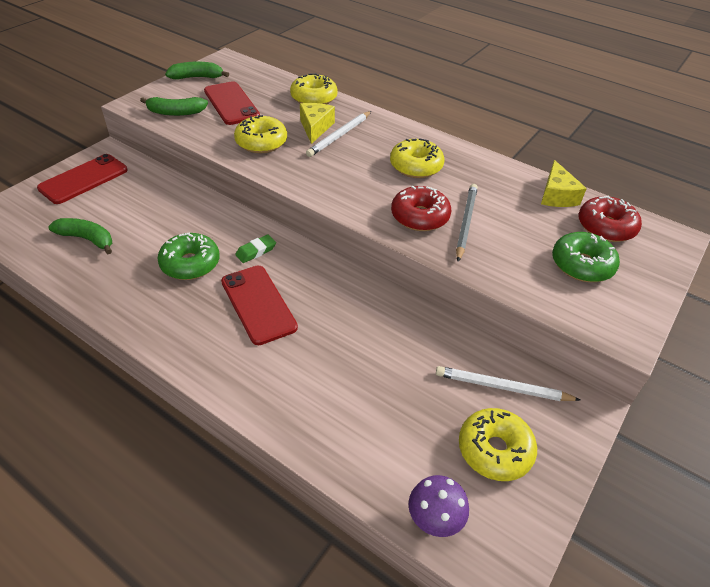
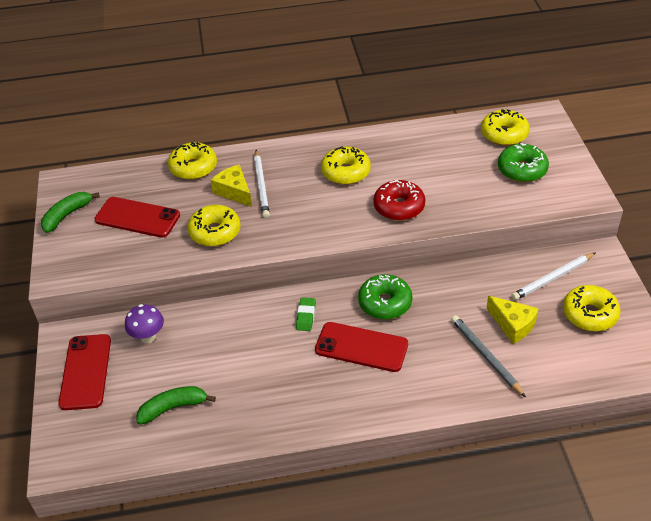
camera: 40 degrees left, 0 degrees up
(176, 112) = (106, 257): green banana -> none
(190, 264) = (276, 360): green donut -> green donut (385, 303)
(434, 520) = (607, 372): purple mushroom -> purple mushroom (148, 337)
(466, 223) = (430, 190): grey pencil -> grey pencil (486, 356)
(556, 195) = (453, 131): yellow cheese -> yellow cheese (513, 325)
(606, 227) = (504, 134): red donut -> yellow donut

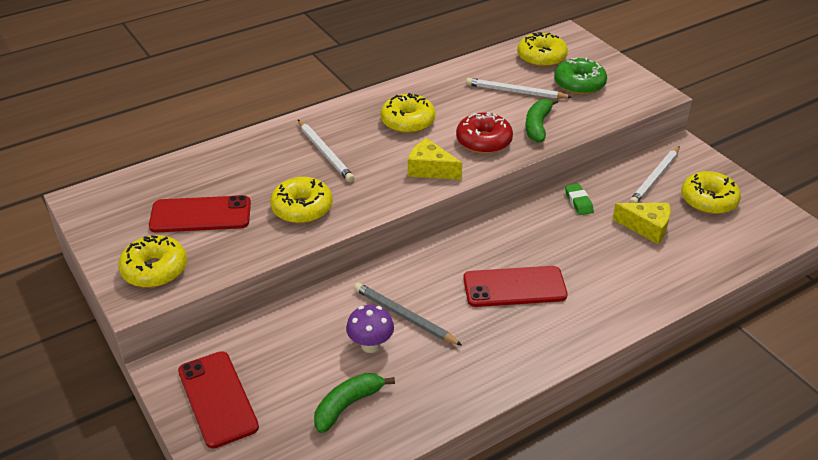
camera: 25 degrees left, 5 degrees down
(67, 215) = (110, 232): green banana -> green banana (537, 126)
(148, 337) = (271, 341): purple mushroom -> purple mushroom (370, 345)
(193, 167) = (235, 152): yellow donut -> yellow donut (155, 270)
(234, 191) = (298, 165): yellow cheese -> yellow cheese (430, 169)
(306, 316) = (437, 273): green eraser -> green eraser (578, 202)
(385, 303) = (511, 240): green donut -> none
(458, 164) = (516, 92): none -> white pencil
(486, 356) = (641, 262): grey pencil -> grey pencil (404, 316)

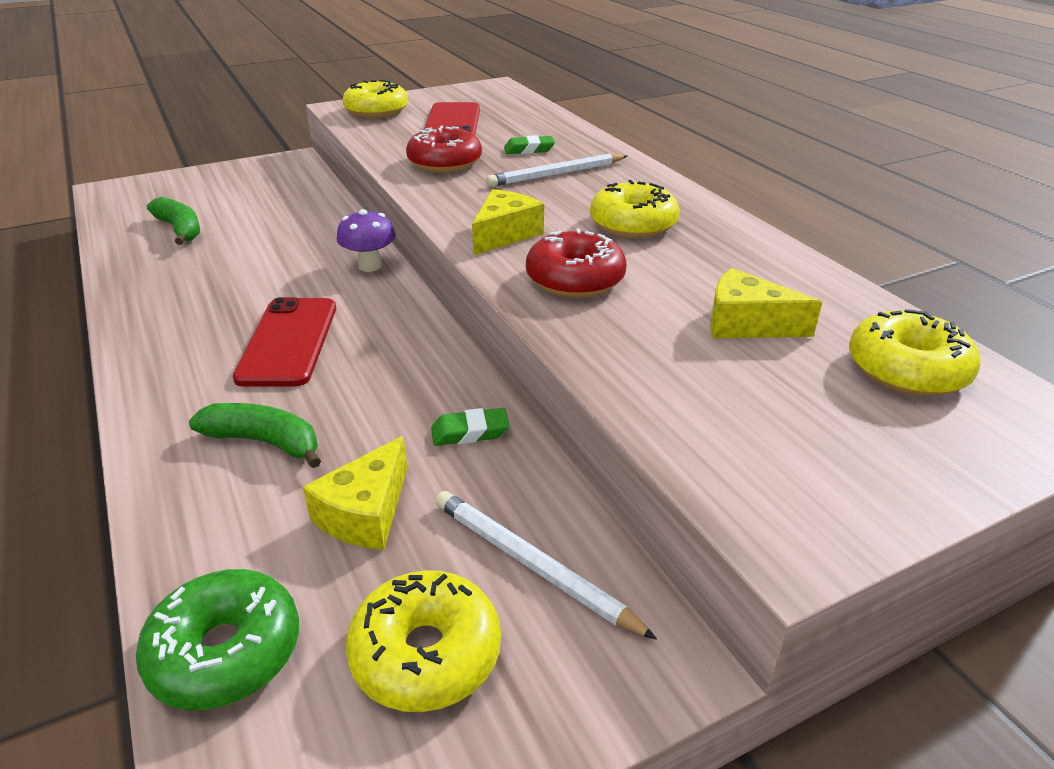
camera: 95 degrees right, 5 degrees down
(217, 399) = (240, 177): red phone -> none
(272, 168) = (529, 149): none -> green eraser
(302, 208) = (445, 163): yellow donut -> red donut
(370, 345) = (253, 242): purple mushroom -> purple mushroom (370, 266)
(404, 316) = (285, 262): grey pencil -> none
(516, 92) = (746, 324): white pencil -> yellow cheese
(537, 126) = (623, 336): green banana -> green banana (264, 442)
(579, 84) = (802, 409): green donut -> green donut (225, 652)

